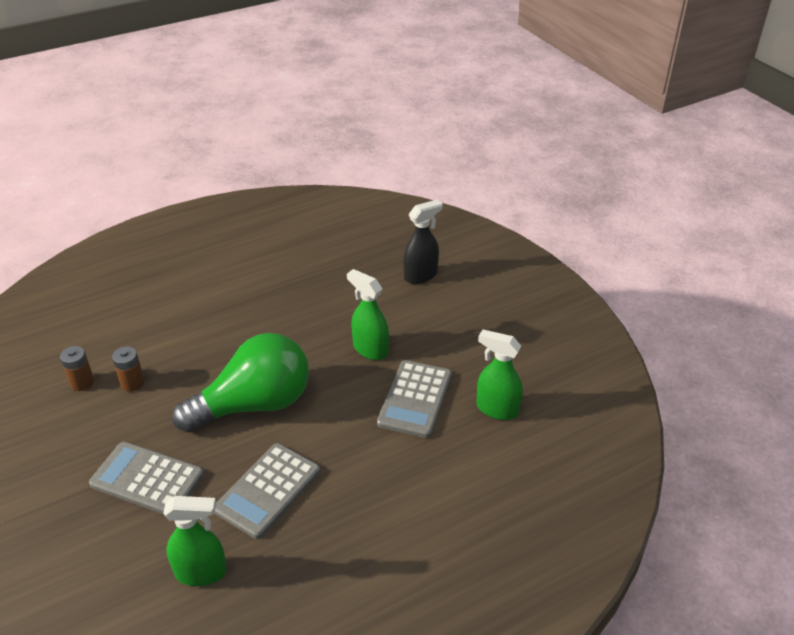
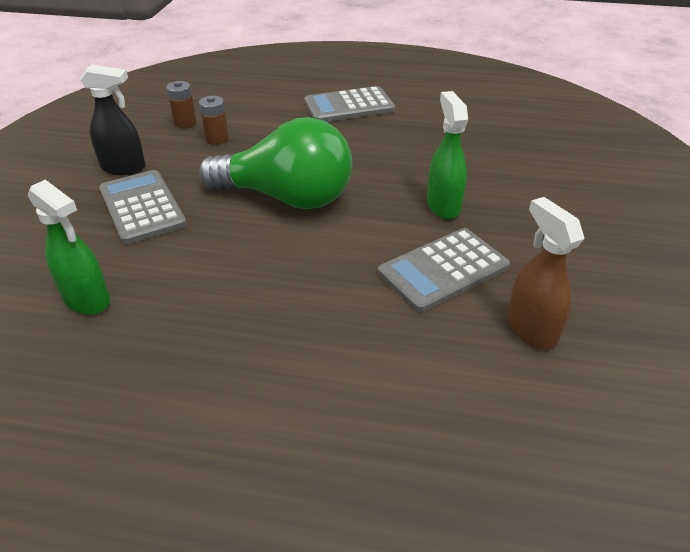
camera: 40 degrees right, 0 degrees up
(268, 490) = (216, 269): grey calculator -> grey calculator (349, 106)
(421, 275) = (565, 170): black spray bottle -> black spray bottle (124, 168)
(496, 409) = (530, 329): green spray bottle -> brown spray bottle

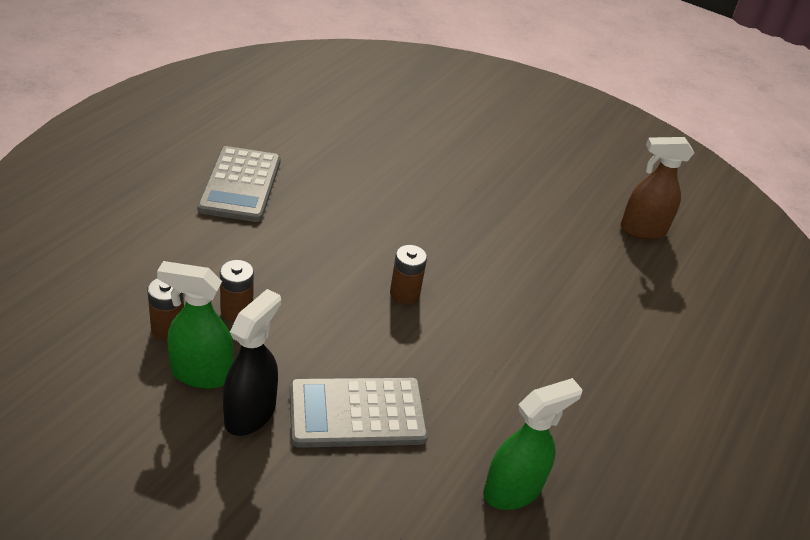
camera: 75 degrees left, 0 degrees up
(287, 198) = (404, 294): green light bulb -> brown battery
(443, 206) = (473, 204): green spray bottle -> green spray bottle (200, 373)
(443, 270) = (562, 241): grey calculator -> none

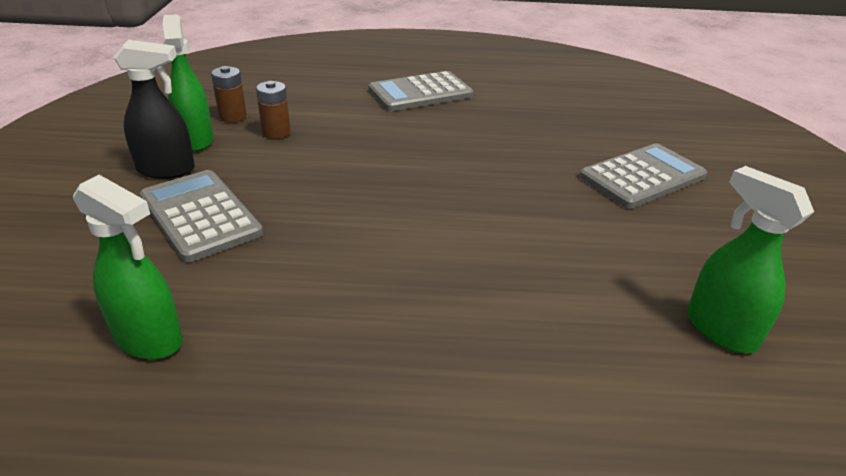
camera: 65 degrees right, 5 degrees down
(404, 294) = (379, 194): brown battery -> none
(478, 157) = (642, 177): none -> grey calculator
(642, 230) = (719, 329): brown spray bottle -> green spray bottle

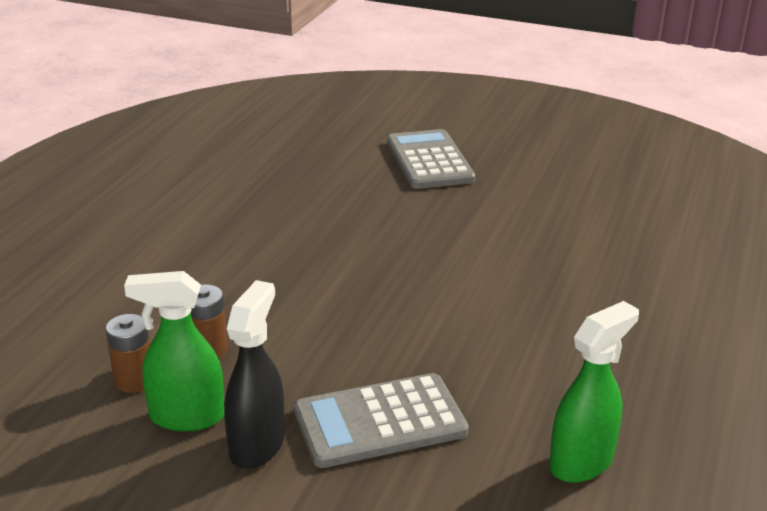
camera: 70 degrees left, 5 degrees down
(420, 93) = (174, 230): grey calculator -> none
(719, 329) = (628, 196): green spray bottle -> none

